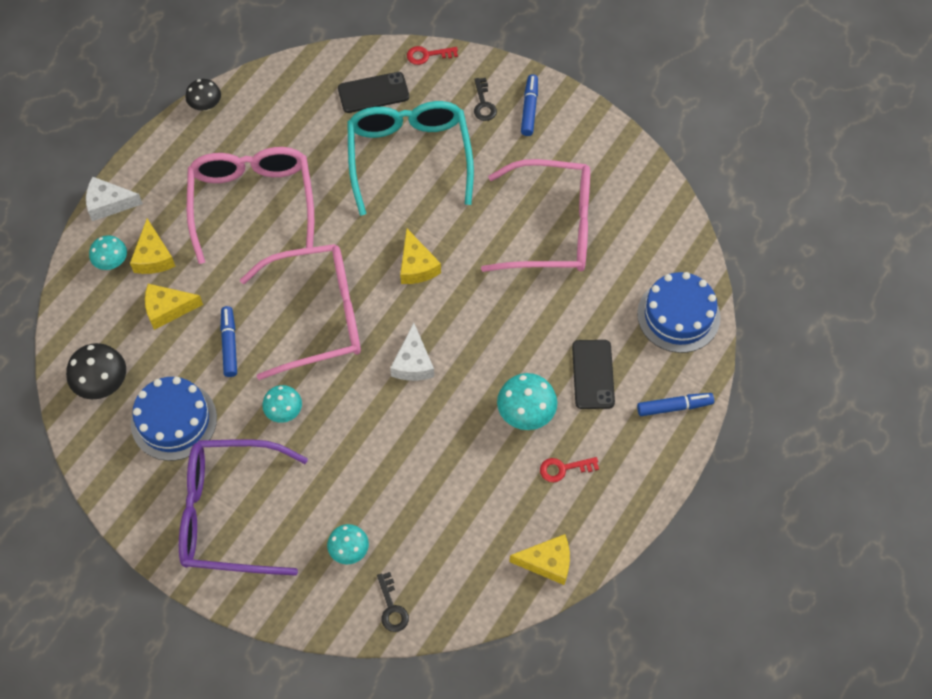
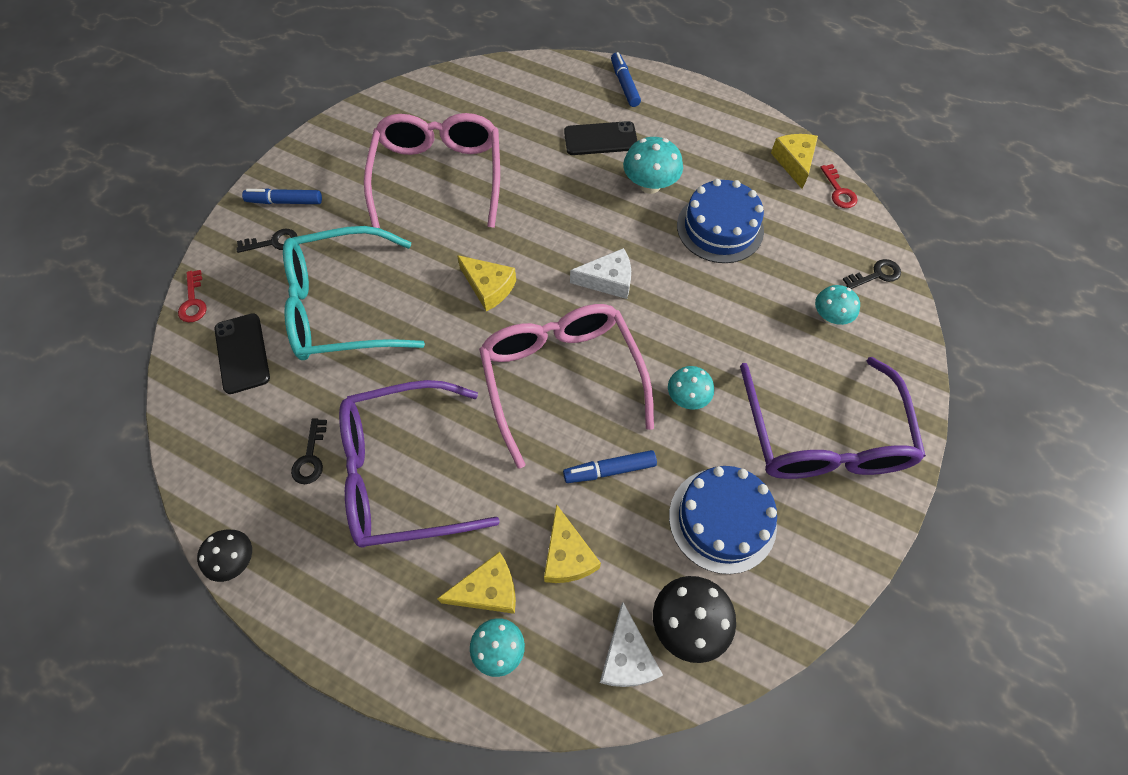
camera: 95 degrees left, 0 degrees up
(108, 204) = (400, 675): white cheese -> white cheese (626, 657)
(252, 203) = (403, 473): pink glasses -> purple glasses
(275, 144) = (310, 457): none -> black key
(417, 266) = (489, 287): yellow cheese -> yellow cheese turned 60 degrees clockwise
(563, 469) = (701, 155): red key -> red key (839, 191)
(678, 315) = (532, 83): blue cake -> blue cake (720, 228)

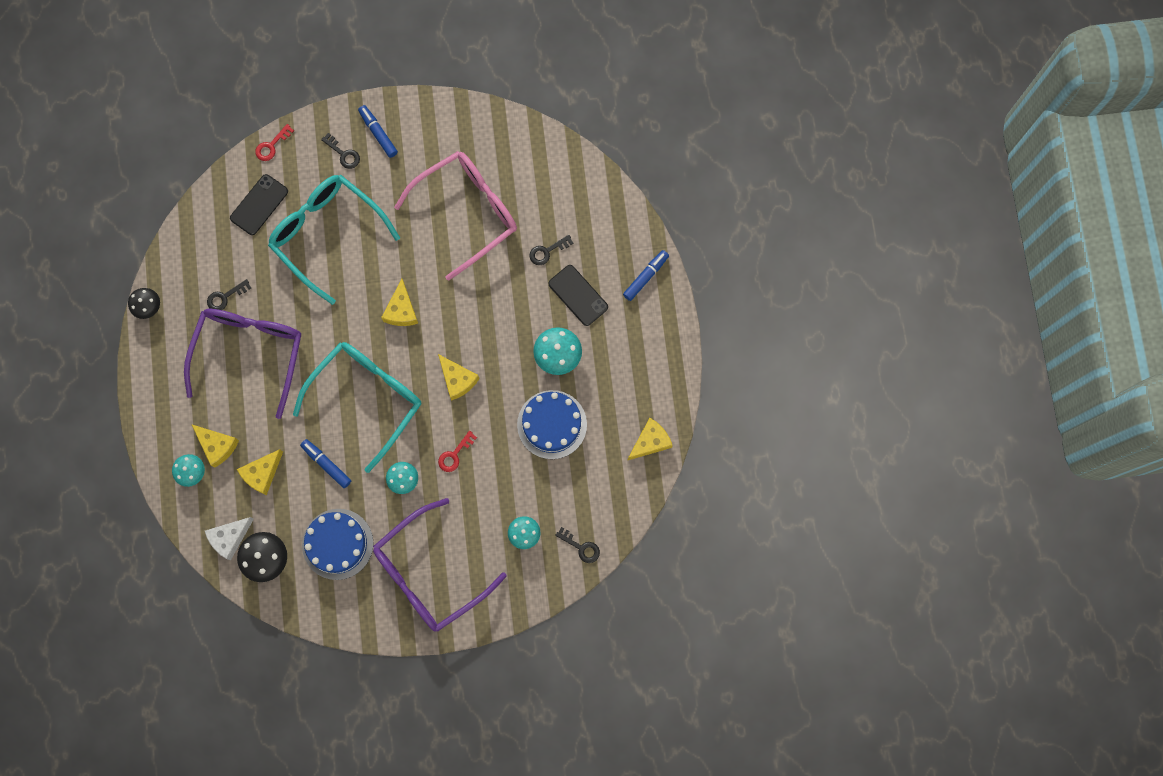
camera: 55 degrees right, 15 degrees up
(403, 473) = (250, 353): purple glasses -> purple glasses turned 60 degrees clockwise
(536, 138) = (547, 251): none -> black key
(561, 378) = (367, 398): pink glasses -> turquoise glasses
(608, 280) = (457, 379): white cheese -> yellow cheese
(839, 191) = (643, 486): red key -> red key (454, 455)

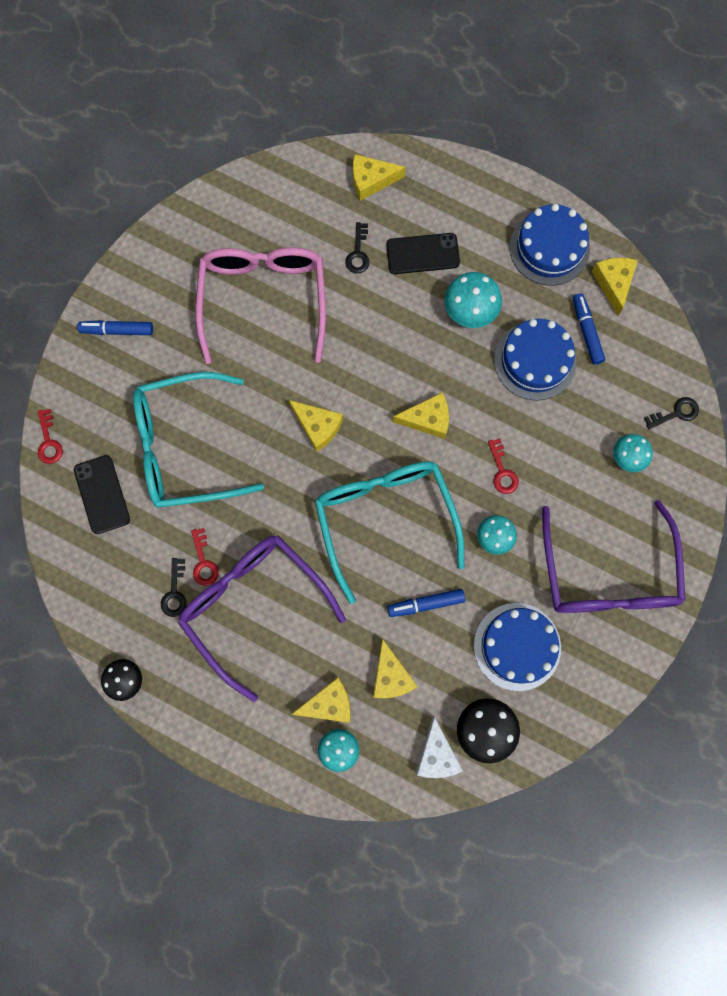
camera: 55 degrees left, 0 degrees up
(258, 301) = (203, 562): none -> red key
(343, 154) = (113, 377): black key -> none
(608, 223) = (371, 180): none -> yellow cheese
(645, 277) = (448, 182): blue marker -> blue marker (586, 331)
(645, 379) = (549, 248): none -> blue cake

